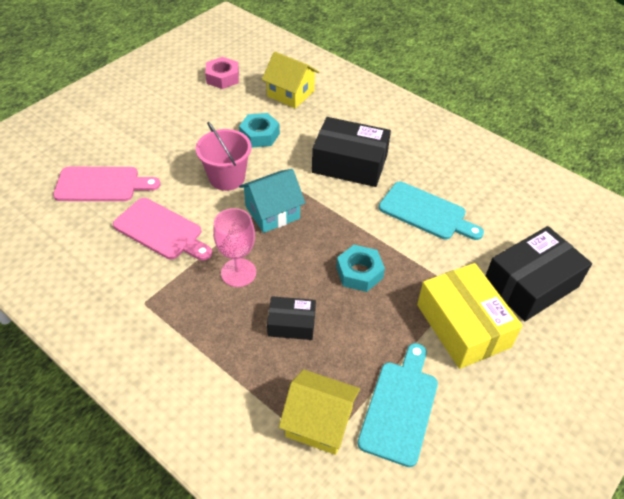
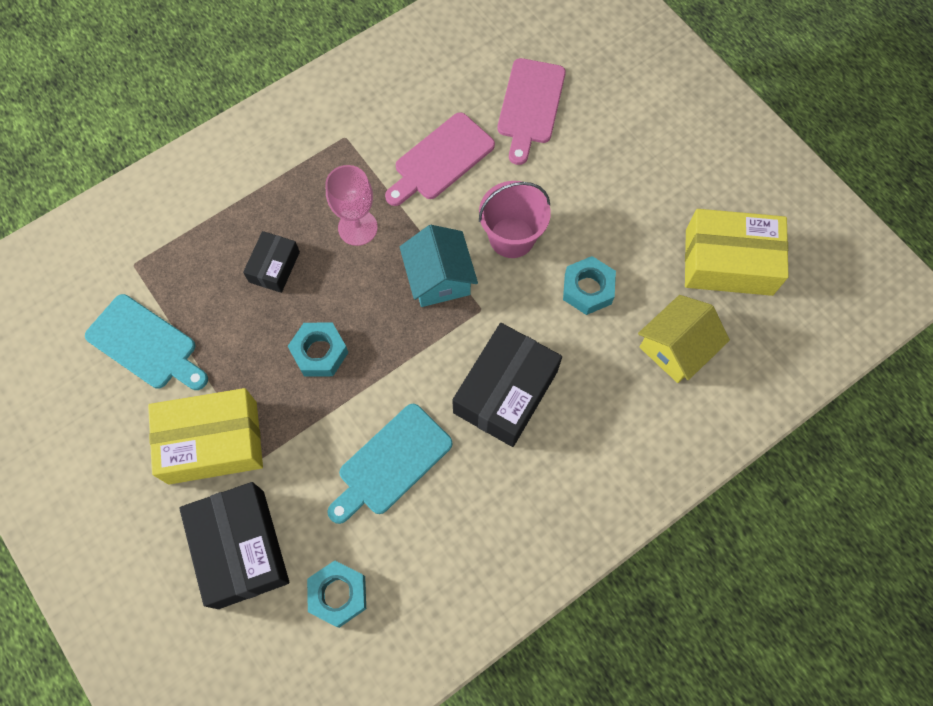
camera: 105 degrees right, 20 degrees up
(222, 78) = (728, 262): pink nut -> yellow box
(319, 422) = (159, 268): yellow house -> none
(527, 222) = (338, 594): none -> turquoise nut

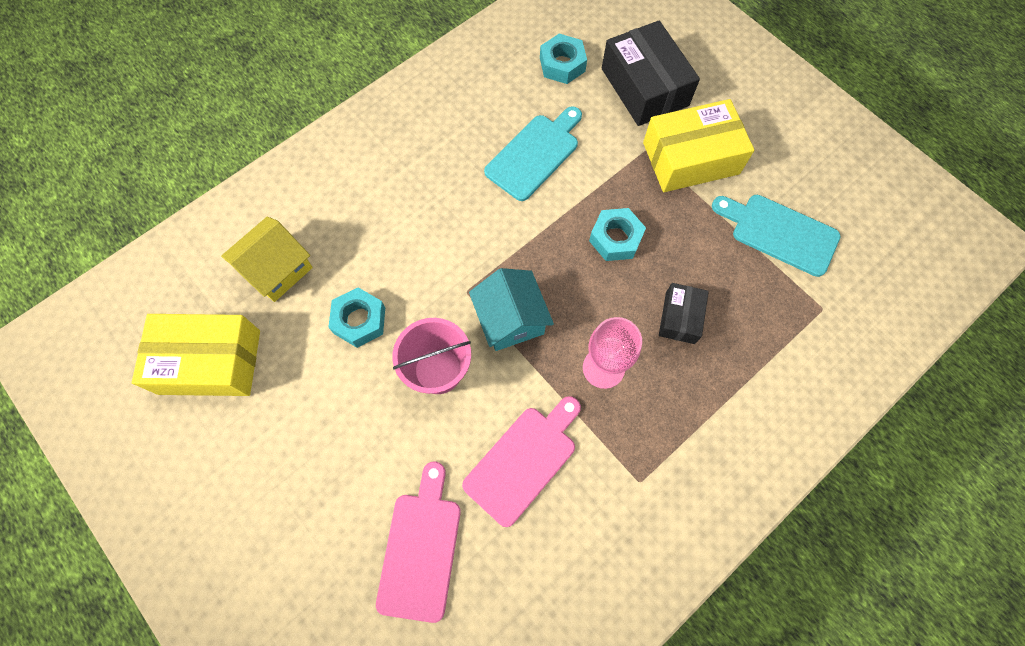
camera: 175 degrees right, 0 degrees up
(506, 392) = (439, 218): black box -> none

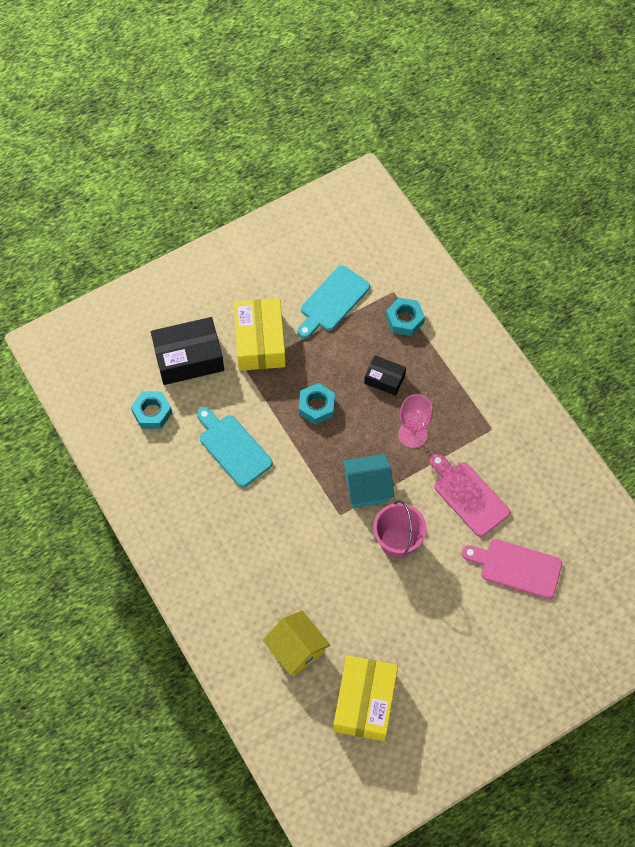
camera: 80 degrees left, 5 degrees down
(359, 320) = (350, 591): turquoise nut -> turquoise nut (404, 319)

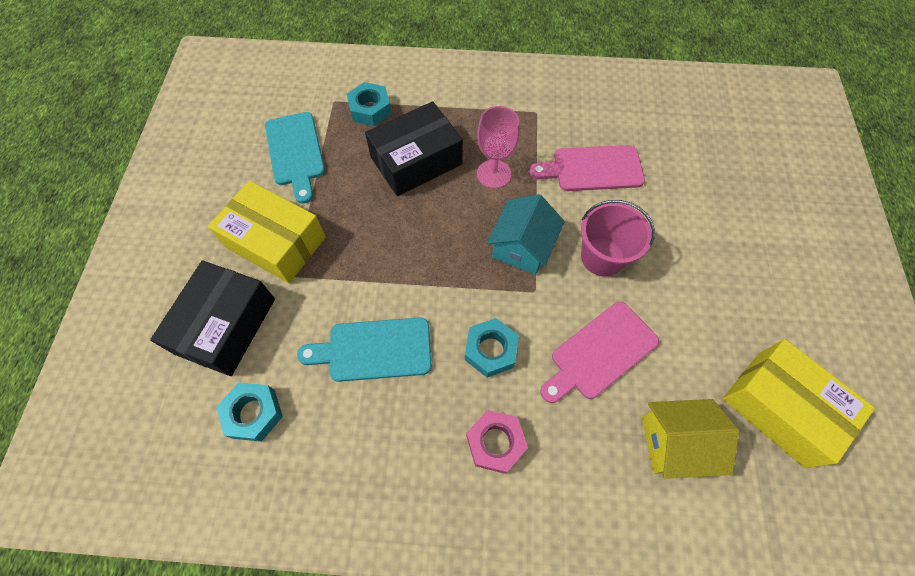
camera: 55 degrees left, 0 degrees up
(226, 549) = (495, 443): none -> pink nut
(316, 406) = (395, 236): turquoise nut -> turquoise nut (490, 350)
(384, 379) = (416, 161): black box -> black box, size x1.83
(516, 567) = (693, 176): pink cutting board -> pink cutting board (600, 352)

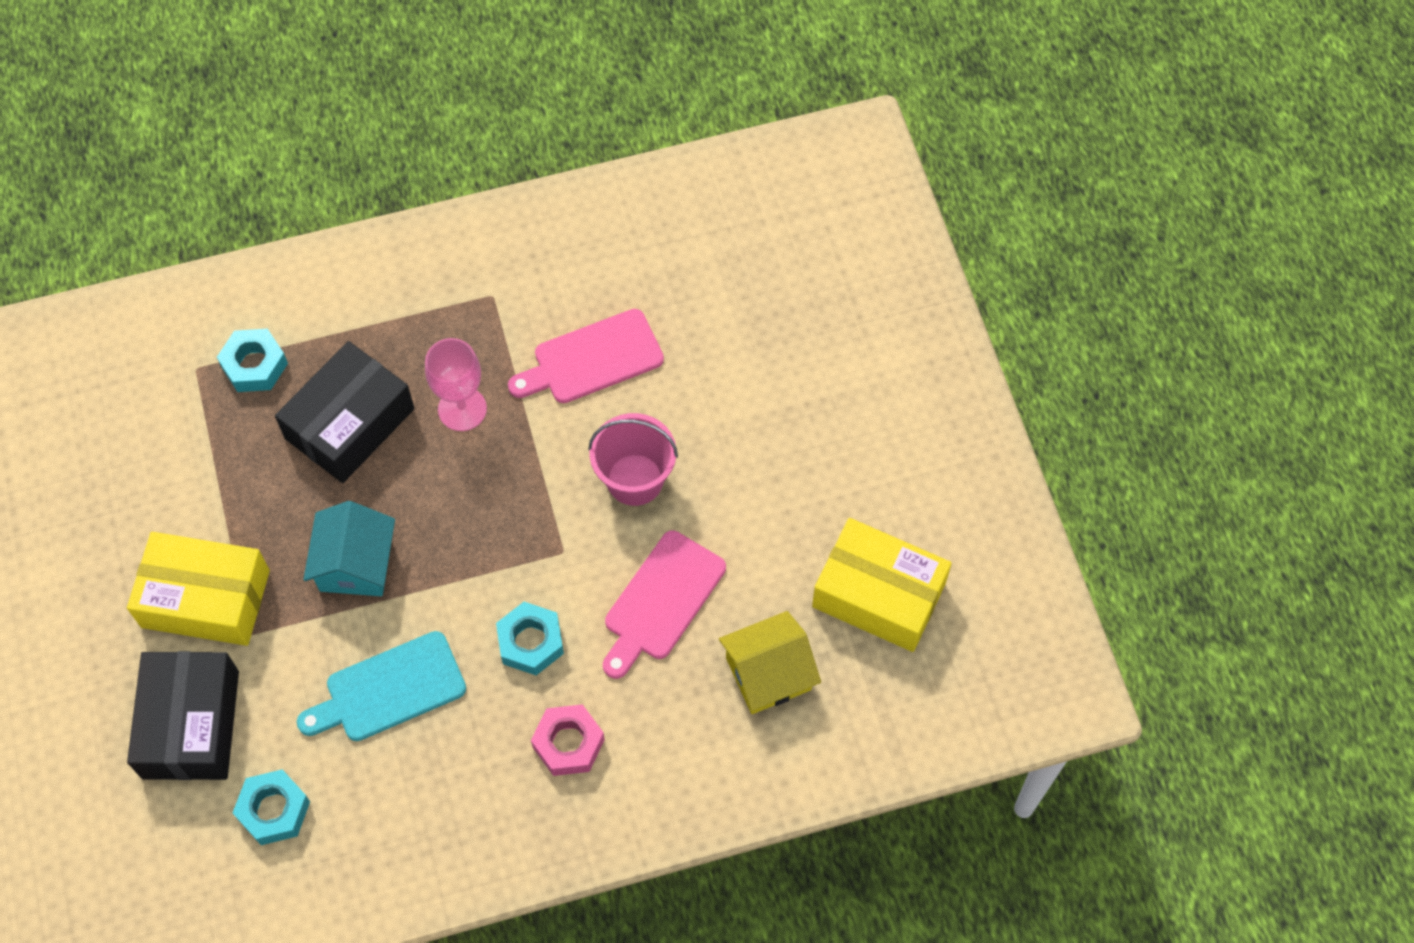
camera: 20 degrees left, 0 degrees up
(295, 152) = (175, 465): turquoise cutting board -> none
(522, 247) = (530, 499): turquoise house -> turquoise house (356, 564)

